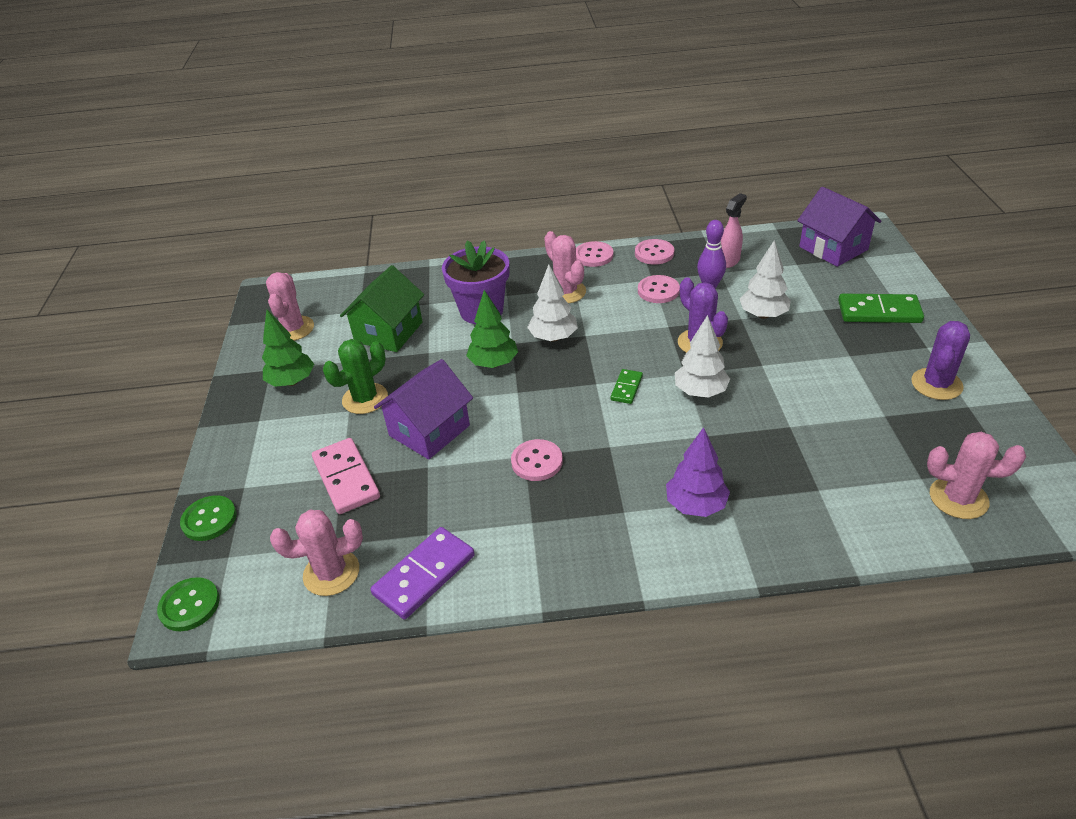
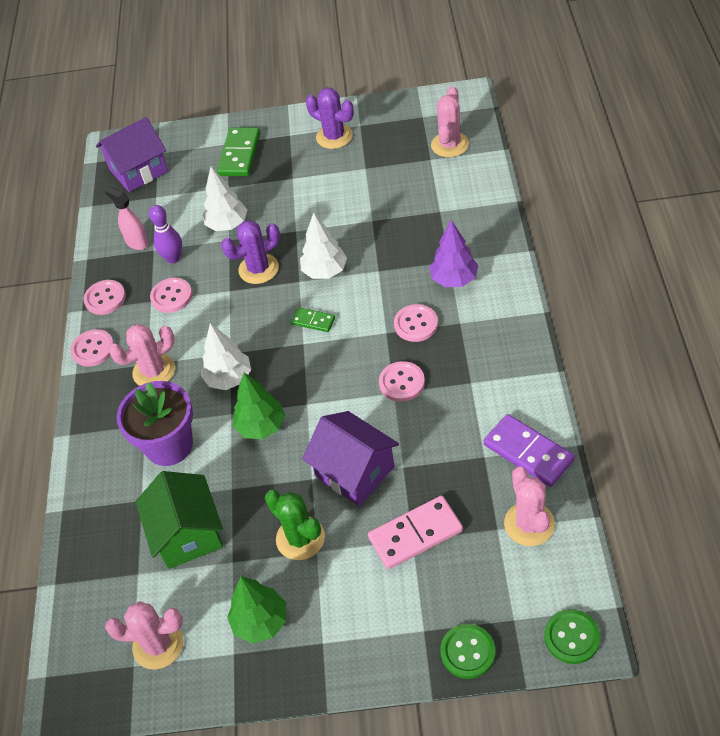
camera: 85 degrees left, 10 degrees up
(388, 332) = (188, 534): green house -> green house turned 45 degrees clockwise
(621, 471) = (416, 324): none -> pink button

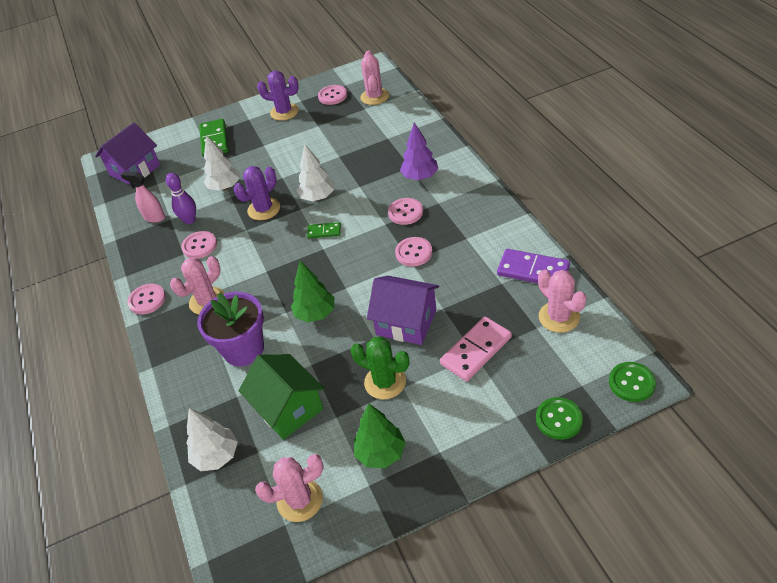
camera: 20 degrees left, 5 degrees down
(105, 298) = (143, 262): pink button -> pink button (332, 96)
(229, 378) = (273, 288): white tree -> white tree (216, 456)

